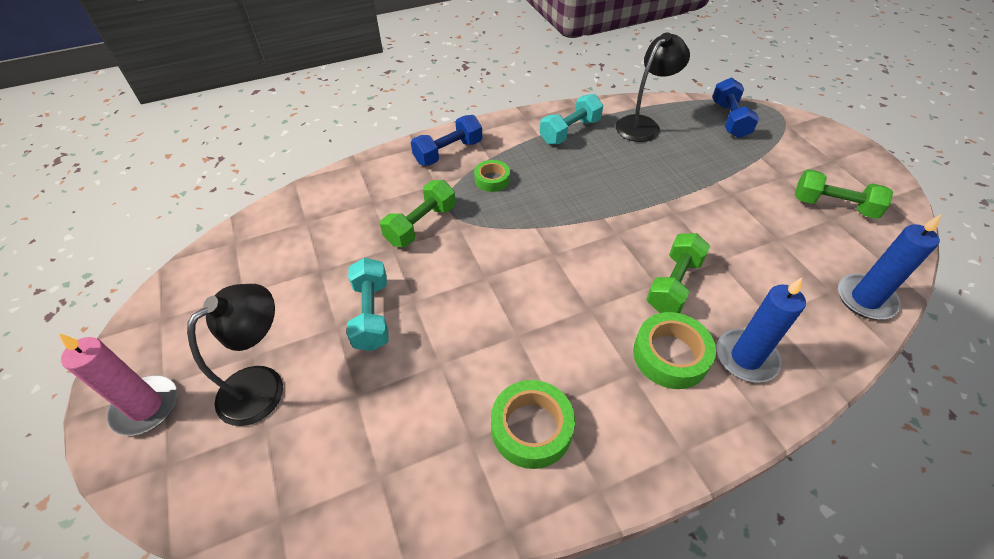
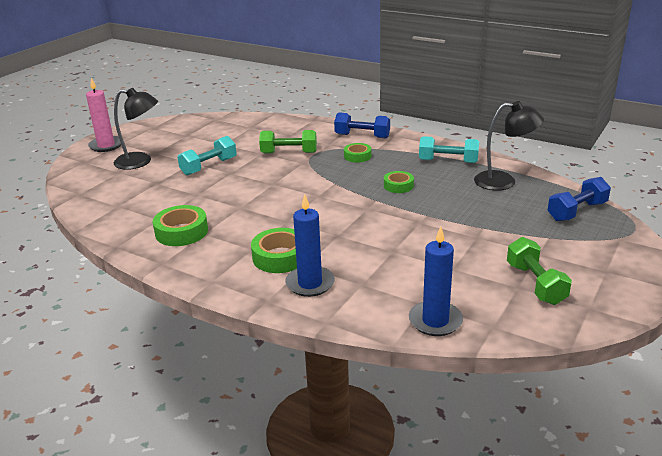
camera: 55 degrees right, 20 degrees down
(589, 187) = (398, 186): none -> green tape
(673, 284) = (345, 241): green dumbbell -> none

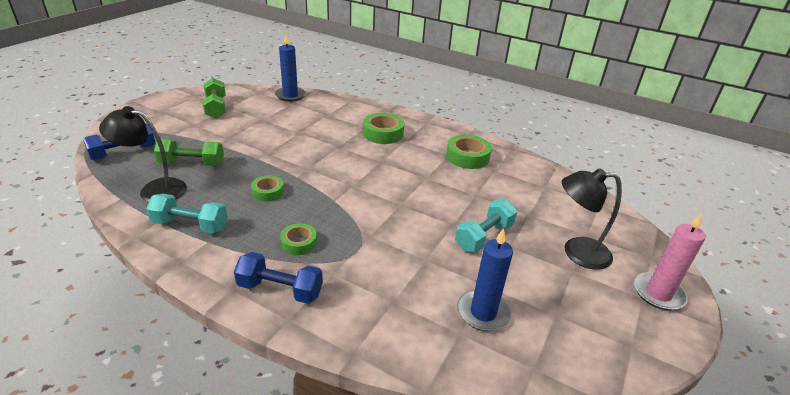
camera: 175 degrees right, 5 degrees up
(289, 153) = (388, 256): green dumbbell -> green dumbbell (192, 164)
(310, 283) = (361, 116): blue candle -> blue candle (483, 312)

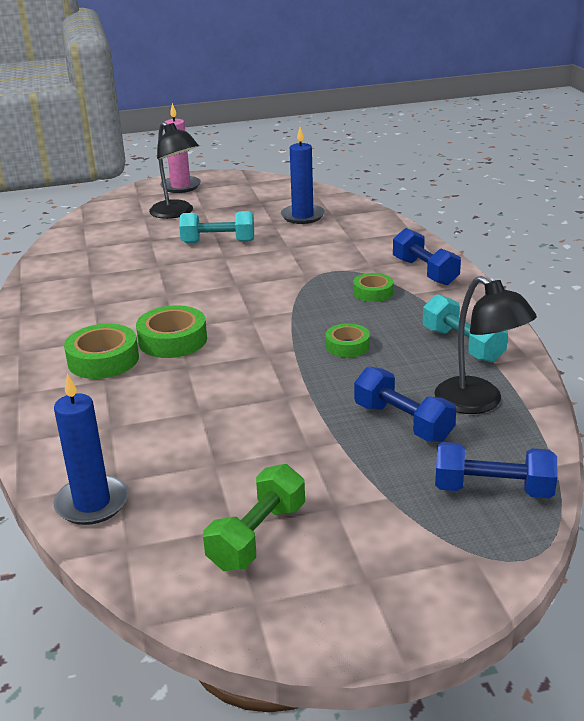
camera: 130 degrees left, 5 degrees down
(192, 164) = (403, 422): green dumbbell -> blue dumbbell
(467, 157) = (82, 295): green tape -> green tape (173, 340)

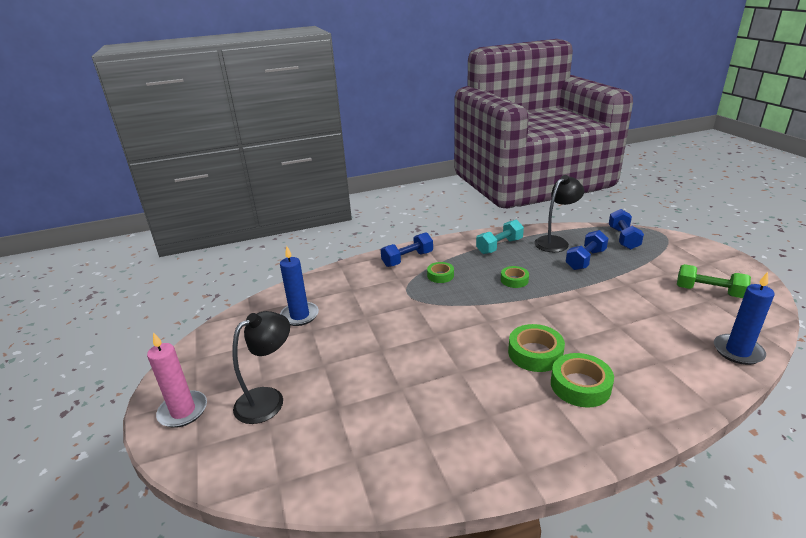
camera: 95 degrees left, 0 degrees up
(218, 242) = (349, 357): turquoise dumbbell -> none

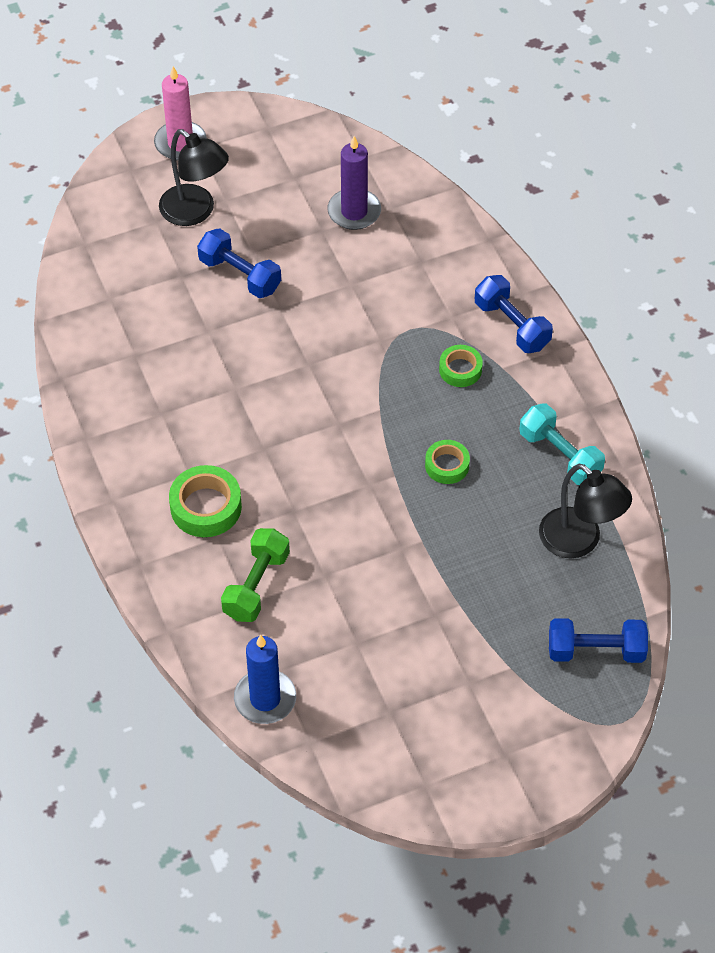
camera: 85 degrees right, 25 degrees up
(299, 315) = (354, 212): blue candle -> purple candle
(535, 353) = (267, 469): green tape -> none
(585, 260) = (513, 574): blue dumbbell -> blue dumbbell (240, 275)
(709, 292) = (412, 720): green dumbbell -> green dumbbell (256, 585)

